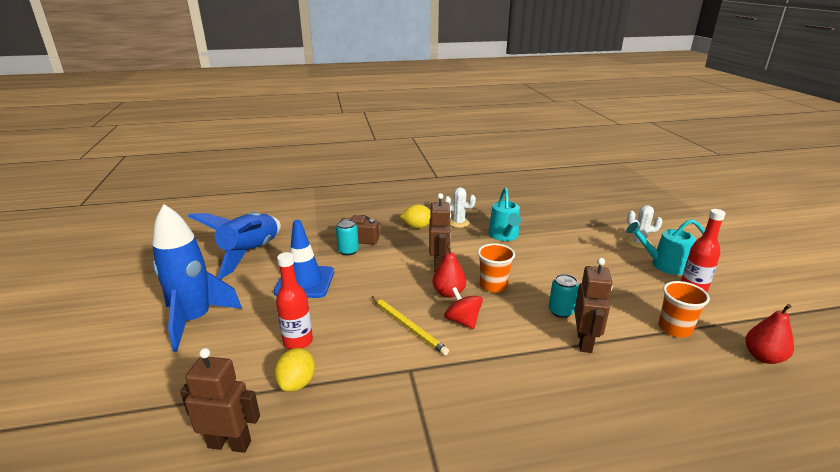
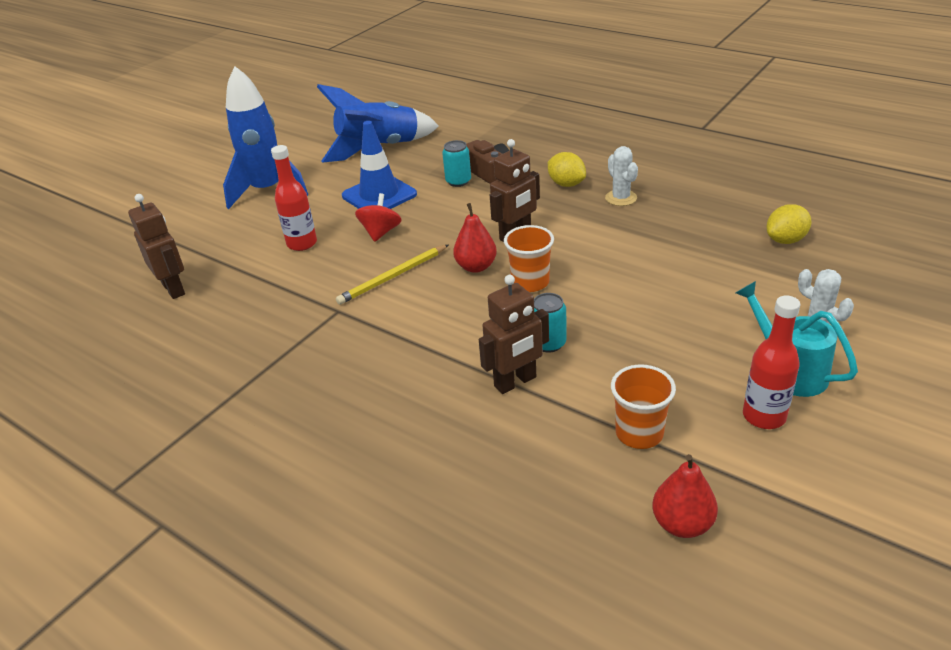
camera: 50 degrees right, 10 degrees up
(297, 383) = (258, 274): yellow lemon -> yellow lemon (785, 240)
(408, 326) = (393, 277): yellow pencil -> yellow pencil turned 45 degrees clockwise
(462, 321) = (443, 298): red spinning top -> red spinning top (381, 232)
(504, 236) = (645, 237): turquoise watering can -> none

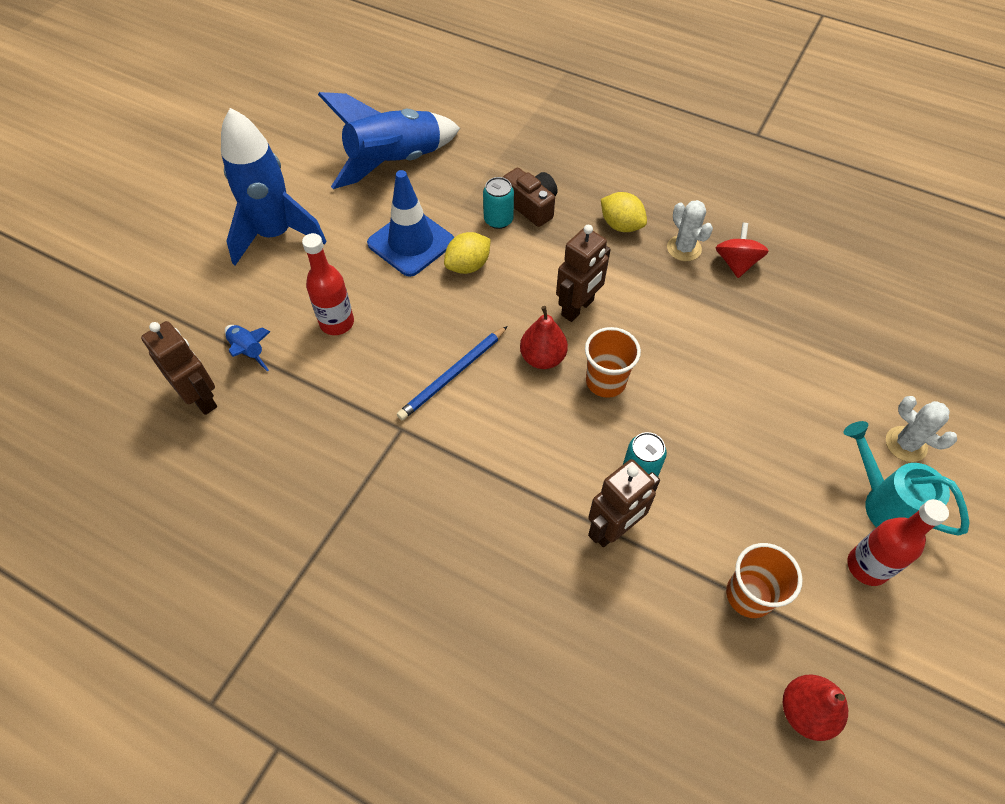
camera: 10 degrees left, 20 degrees up
(222, 260) = (248, 351): none -> blue rocket
(381, 232) = (425, 304): red spinning top -> red spinning top (736, 263)
(393, 277) = (453, 375): yellow pencil -> blue pencil
(785, 240) = (863, 314): yellow lemon -> yellow lemon (468, 266)

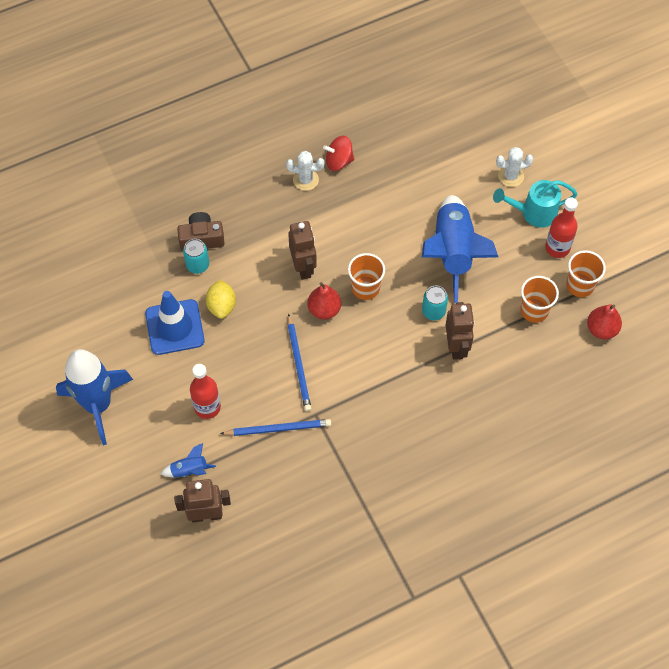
camera: 55 degrees left, 5 degrees up
(356, 403) = (278, 428): none -> blue pencil
(395, 162) = (91, 295): blue rocket -> blue rocket (453, 253)
(621, 225) = (260, 200): yellow lemon -> none
(736, 263) = (338, 161): red spinning top -> red spinning top turned 45 degrees counterclockwise
(842, 634) = (580, 285): none -> orange cup

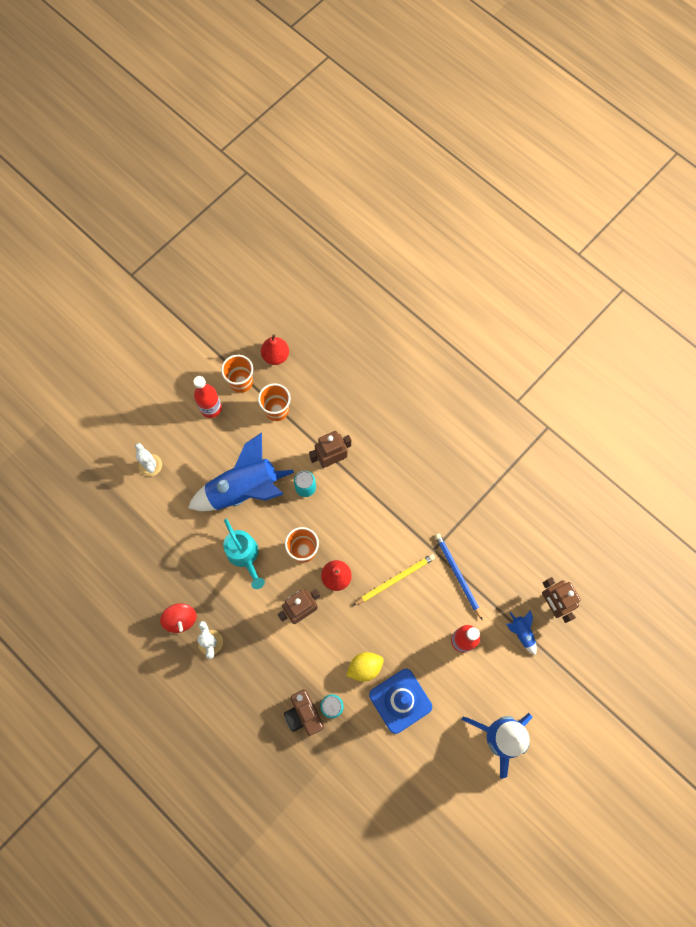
camera: 110 degrees left, 10 degrees up
(299, 365) = (395, 579): blue pencil -> yellow pencil
(534, 213) = (182, 436): turquoise watering can -> turquoise watering can (244, 555)

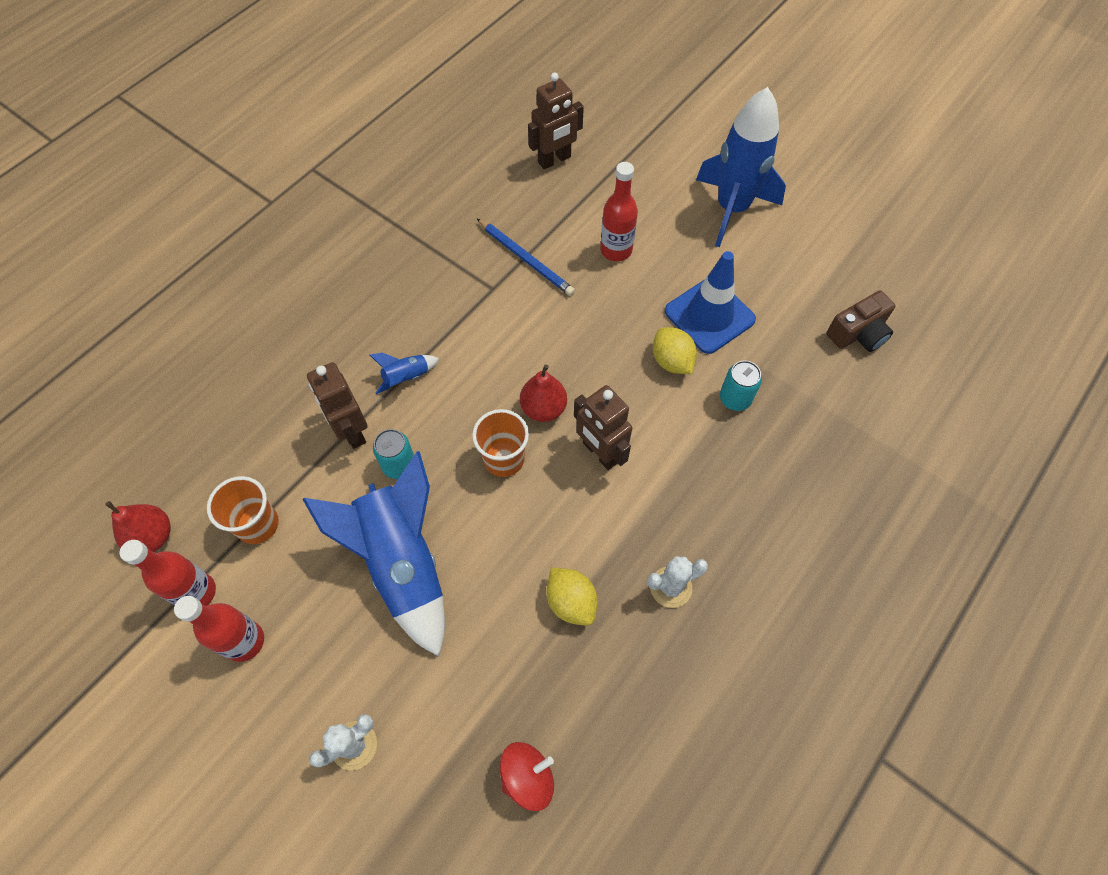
camera: 95 degrees left, 10 degrees down
(181, 619) = (640, 643): red spinning top -> red spinning top (527, 777)
(209, 583) = (571, 602): none -> yellow lemon
(241, 382) = (197, 592): orange cup -> red bottle
(244, 555) = (519, 549): turquoise watering can -> none
(304, 714) = (754, 435): brown camera -> brown camera (858, 333)
(395, 579) = (539, 332): yellow pencil -> none
(457, 575) = (526, 259): blue pencil -> blue pencil turned 105 degrees counterclockwise
(521, 632) = (596, 189): blue rocket -> blue rocket (406, 378)

